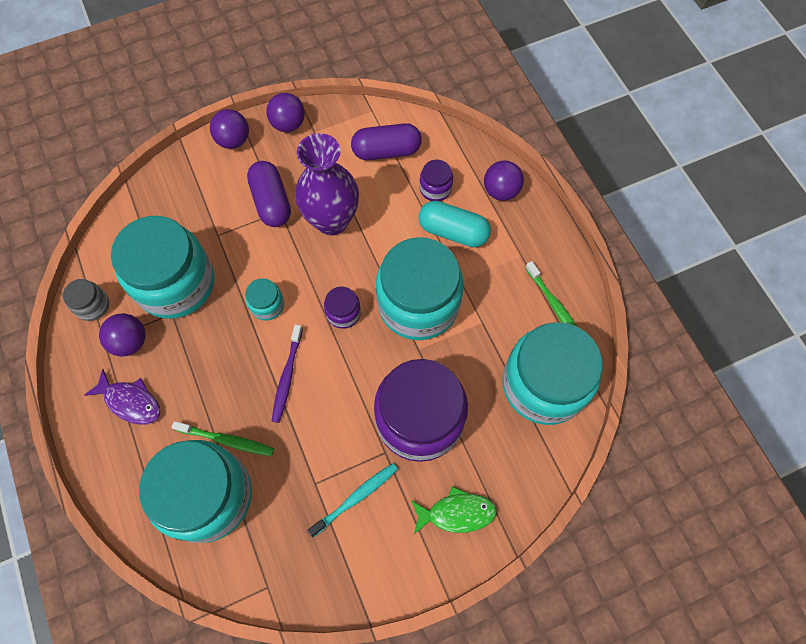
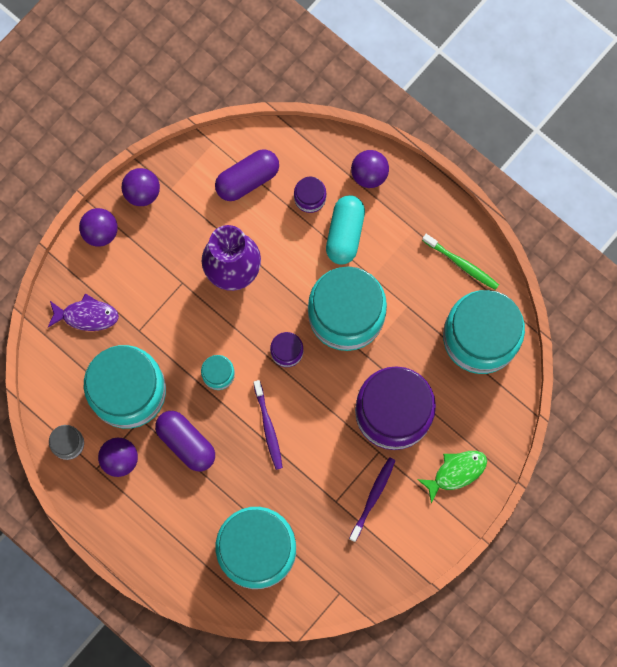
camera: 25 degrees left, 10 degrees up
(130, 401) = (150, 507): purple fish -> purple fish (86, 315)
(227, 440) = (247, 501): green toothbrush -> none
(271, 202) = (169, 277): purple capsule -> purple capsule (186, 442)
(356, 497) = (373, 497): turquoise toothbrush -> purple toothbrush
(453, 232) = (345, 233): turquoise capsule -> turquoise capsule turned 75 degrees counterclockwise

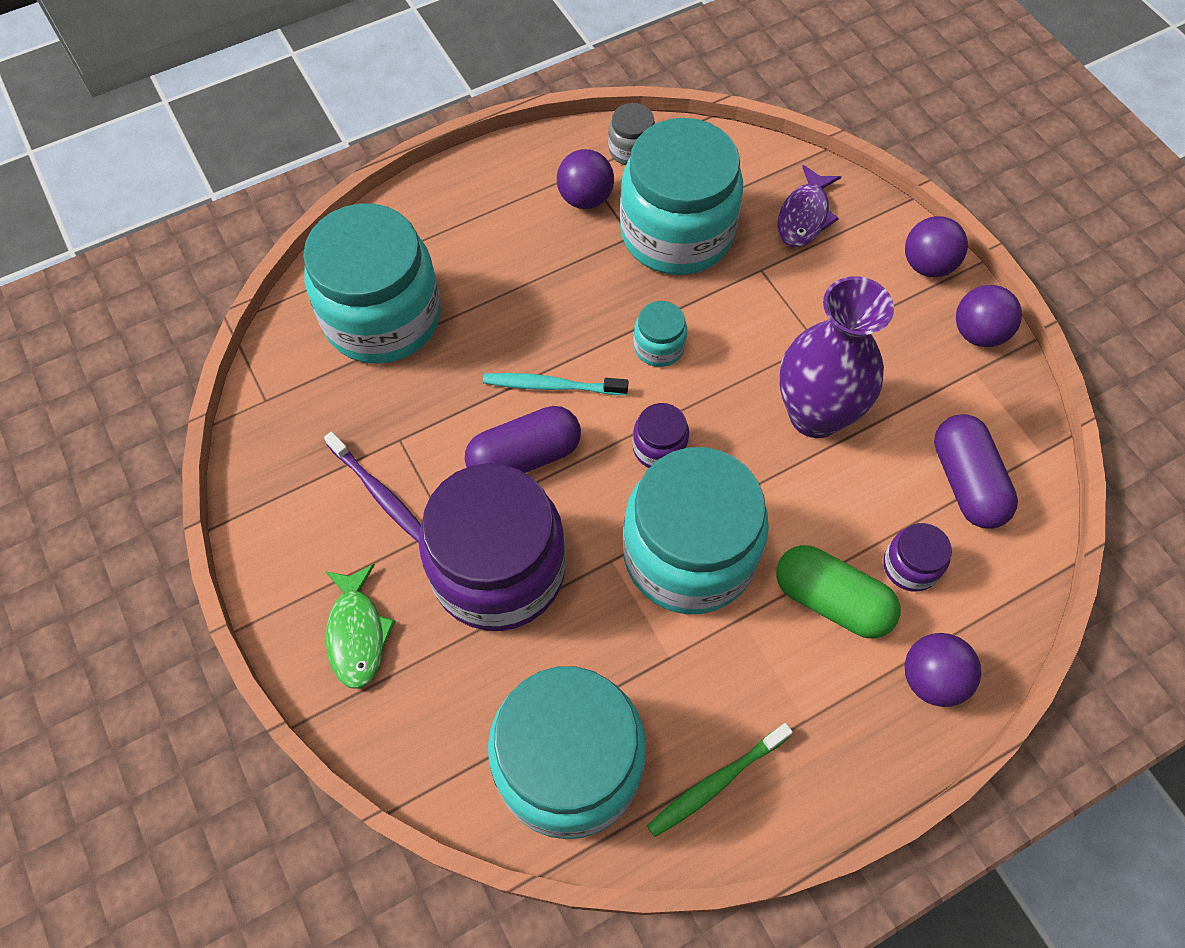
camera: 110 degrees right, 15 degrees down
(186, 442) = (574, 278): purple capsule -> purple capsule (524, 457)
(268, 428) = (551, 386): purple toothbrush -> turquoise toothbrush
(345, 233) = (831, 600): turquoise capsule -> green capsule

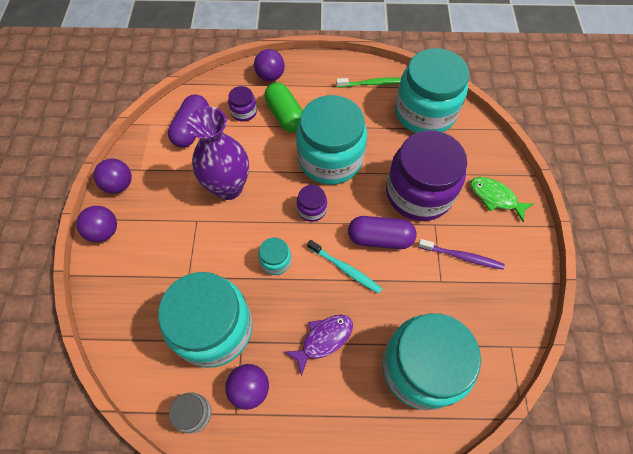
camera: 150 degrees left, 0 degrees up
(357, 633) = (495, 197): green fish -> green fish turned 75 degrees counterclockwise
(380, 494) = (462, 257): purple toothbrush -> purple toothbrush turned 120 degrees clockwise
(804, 216) = (136, 298): purple fish -> purple fish (323, 339)

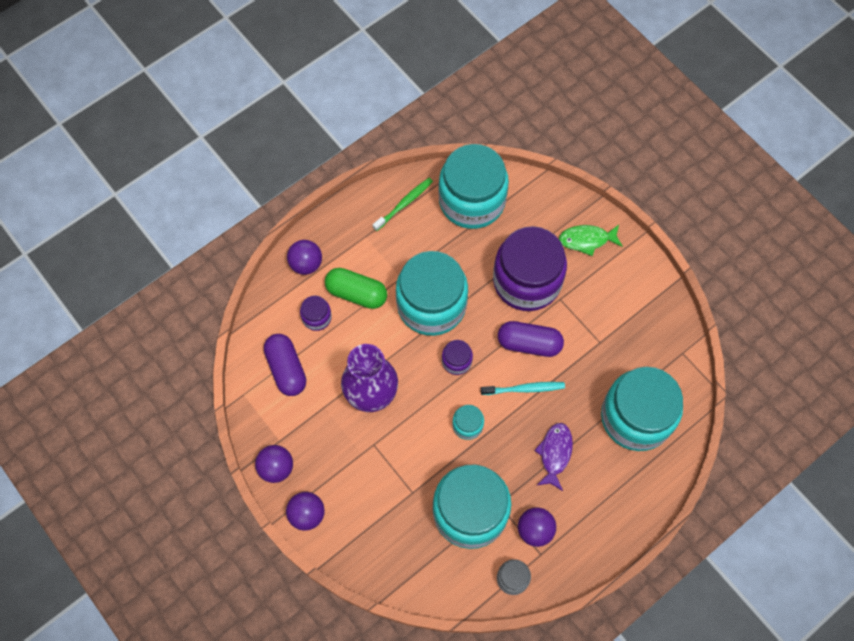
camera: 40 degrees left, 5 degrees up
(380, 238) = (529, 343): purple capsule -> purple capsule turned 45 degrees clockwise
(462, 257) = (600, 310): purple toothbrush -> none

